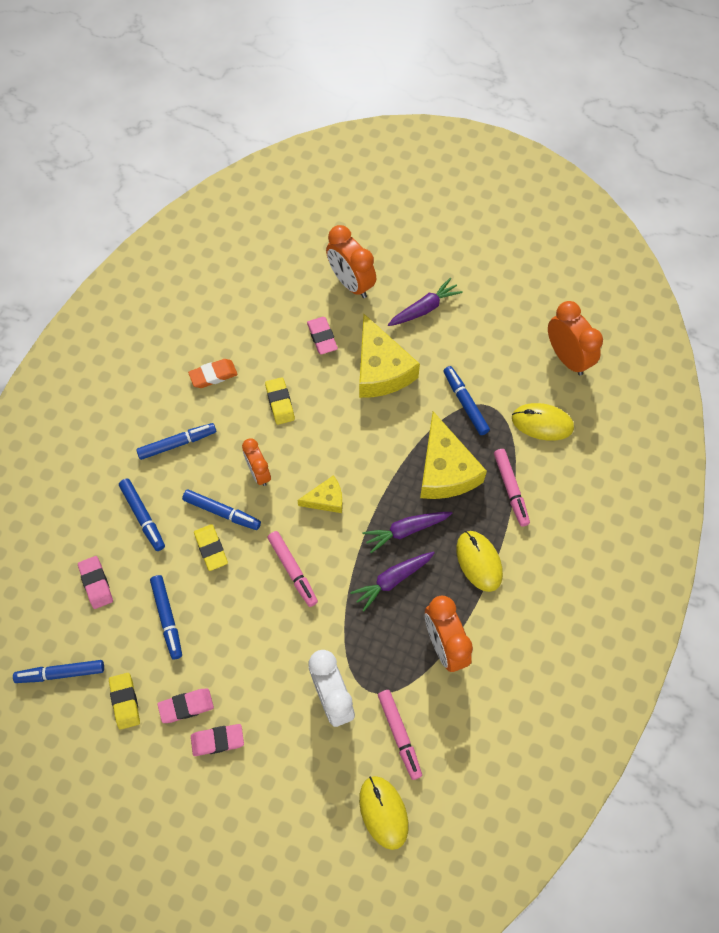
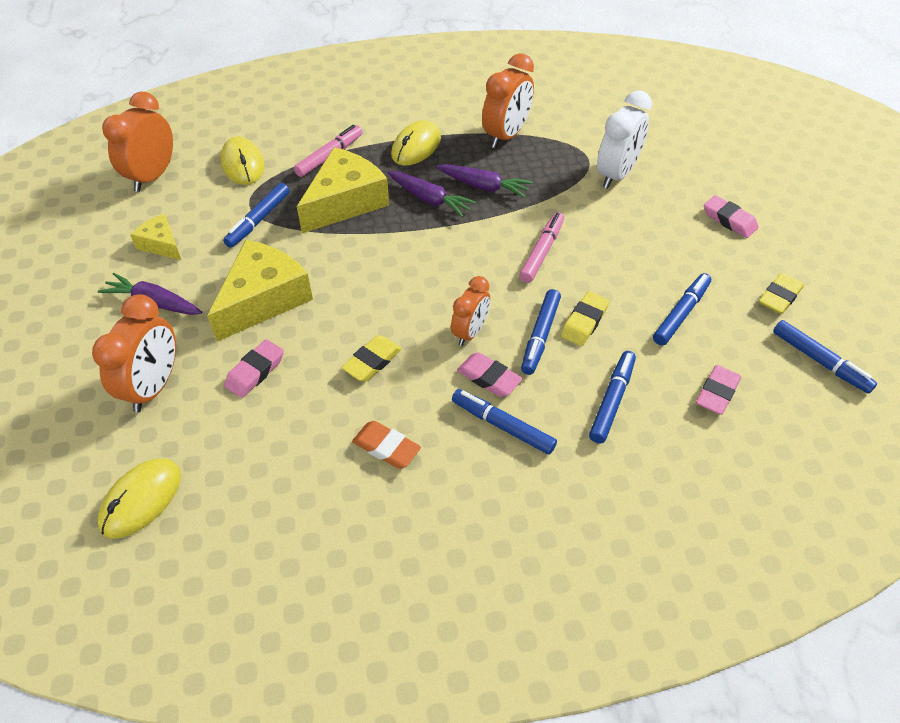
camera: 125 degrees left, 15 degrees down
(186, 706) = (731, 254): pink eraser -> pink eraser (489, 378)
(222, 512) = (540, 336): blue marker -> blue marker turned 150 degrees counterclockwise
(326, 499) = (450, 266): yellow cheese -> yellow cheese (161, 244)
(383, 812) = (660, 112): yellow mouse -> yellow mouse (141, 499)
(399, 735) = (600, 128): pink marker -> none

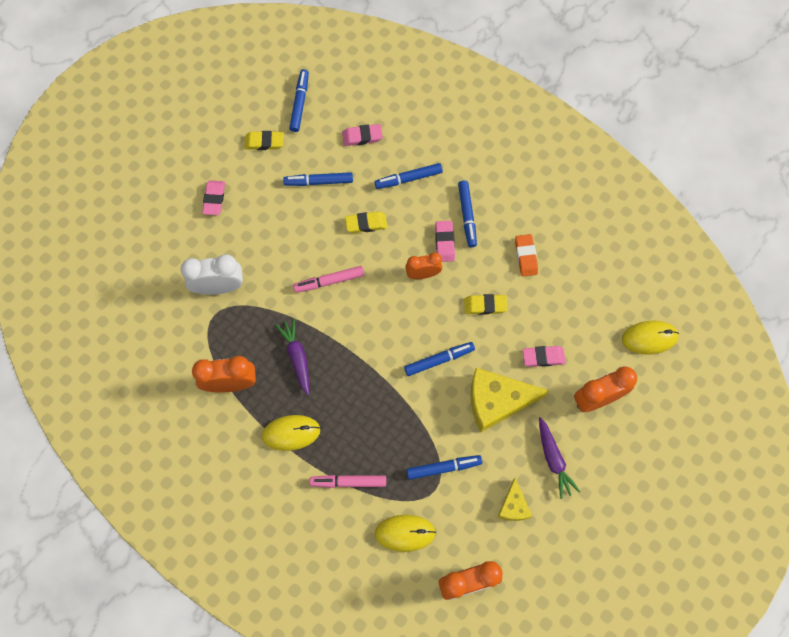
camera: 130 degrees left, 20 degrees up
(243, 164) = (405, 533): yellow mouse -> yellow mouse turned 60 degrees clockwise
(345, 202) = (383, 429): yellow cheese -> none
(430, 199) = (336, 380): purple carrot -> none
(540, 336) = (395, 238): blue marker -> blue marker (439, 360)

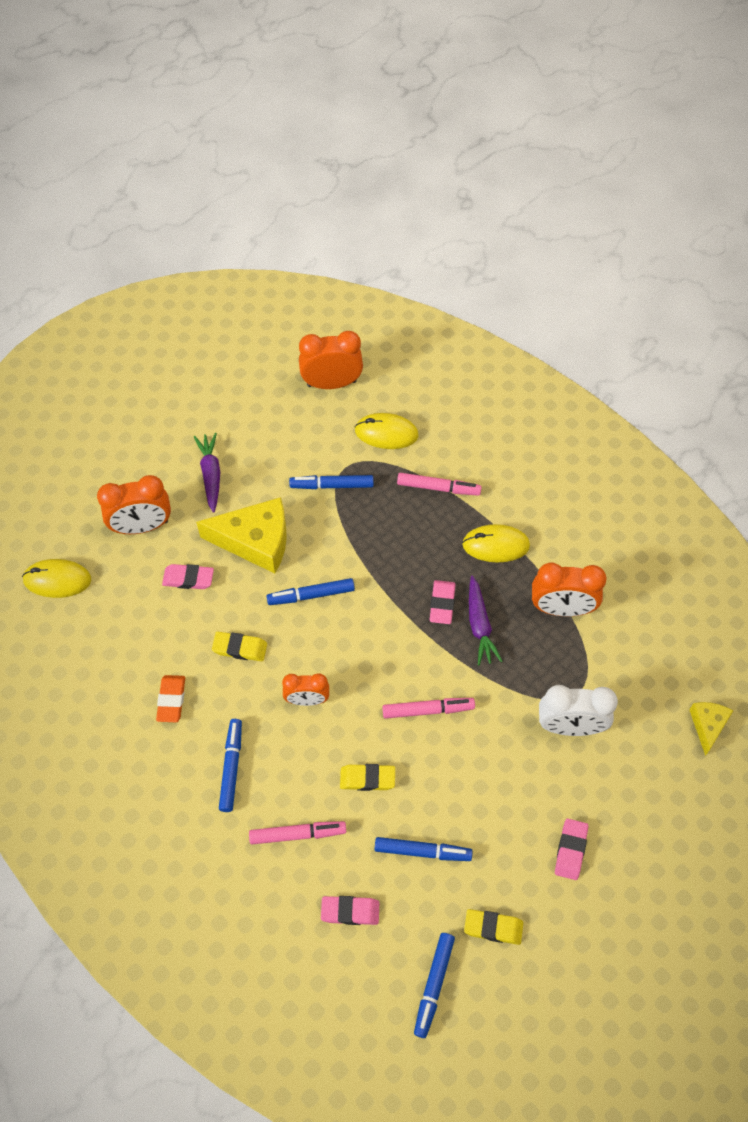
camera: 170 degrees left, 10 degrees down
(408, 178) = (297, 834): blue marker -> pink marker
(444, 242) = (270, 736): pink eraser -> pink eraser (442, 604)
(513, 506) = (267, 440): yellow cheese -> yellow cheese (707, 725)

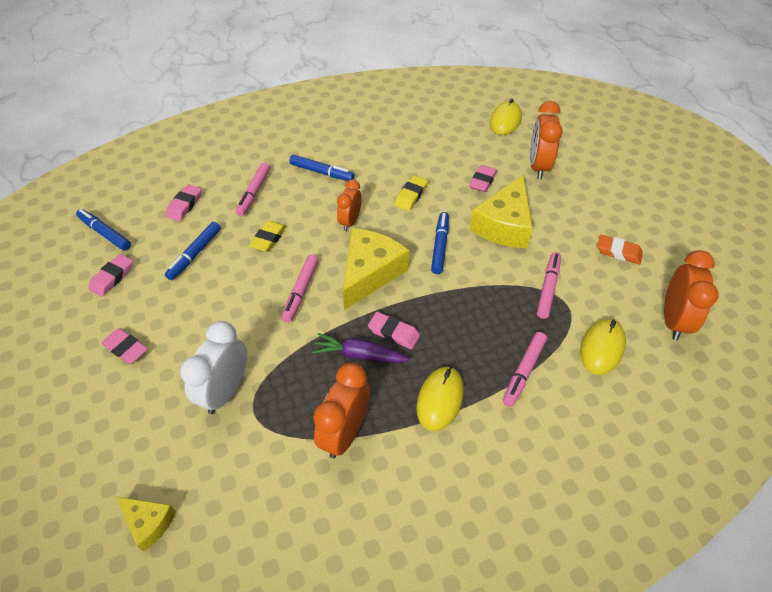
camera: 110 degrees right, 10 degrees down
(171, 700) = (387, 155): orange eraser -> orange eraser (618, 252)
(211, 474) = (578, 213): purple carrot -> none
(332, 485) = (548, 288): blue marker -> pink marker
(376, 651) = (370, 273): none -> yellow cheese
(493, 928) = (112, 277): yellow eraser -> pink eraser

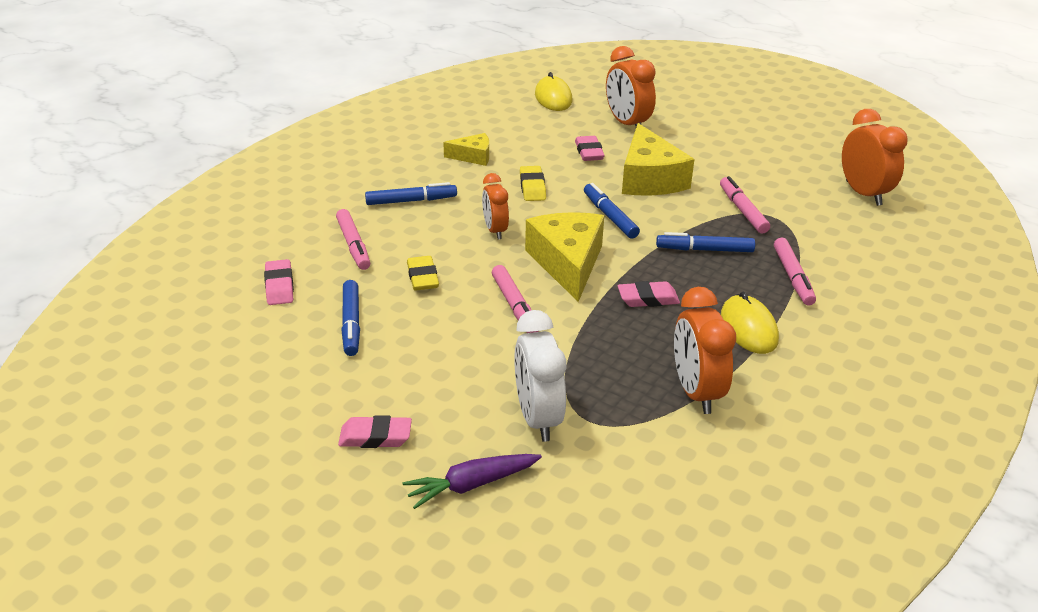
camera: 35 degrees left, 15 degrees down
(105, 233) = (204, 350): blue marker -> blue marker (704, 250)
(112, 277) = (271, 385): pink eraser -> none
(149, 522) = (593, 557): yellow cheese -> yellow cheese (473, 156)
(359, 355) = (636, 329): purple carrot -> purple carrot (471, 485)
(602, 348) = (833, 234): yellow mouse -> none
(618, 252) = (769, 163): orange eraser -> none

